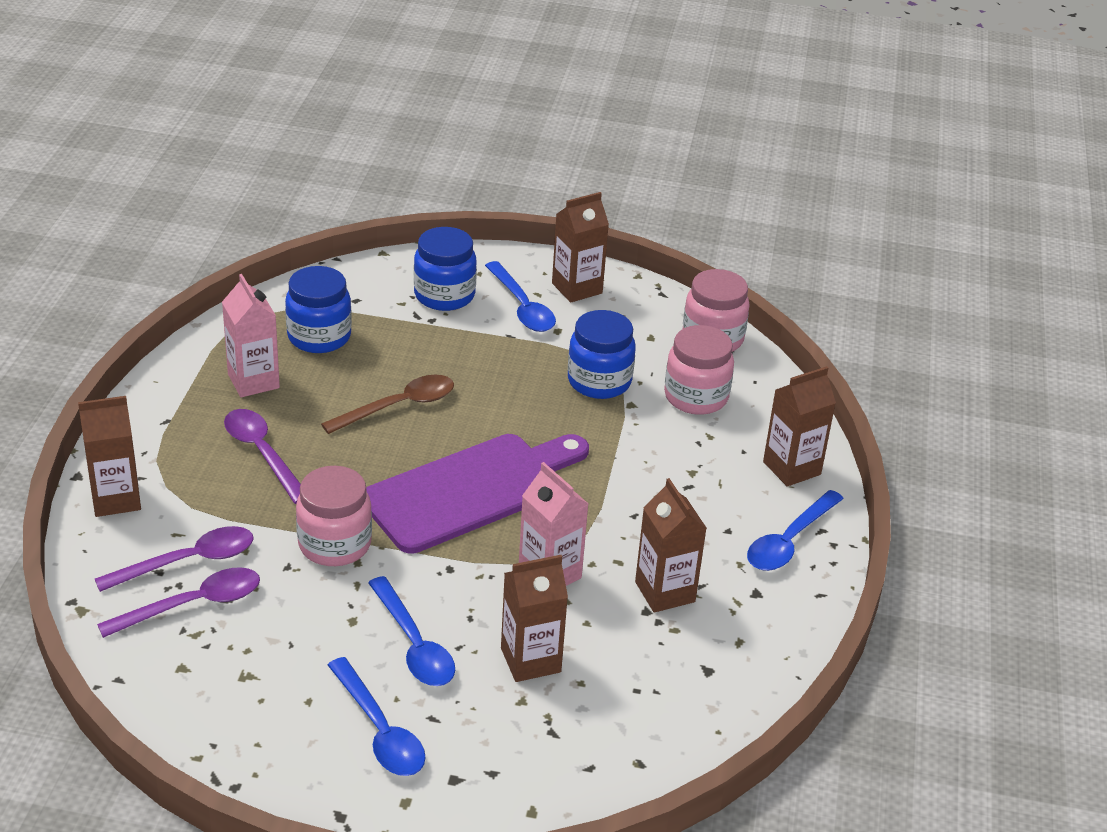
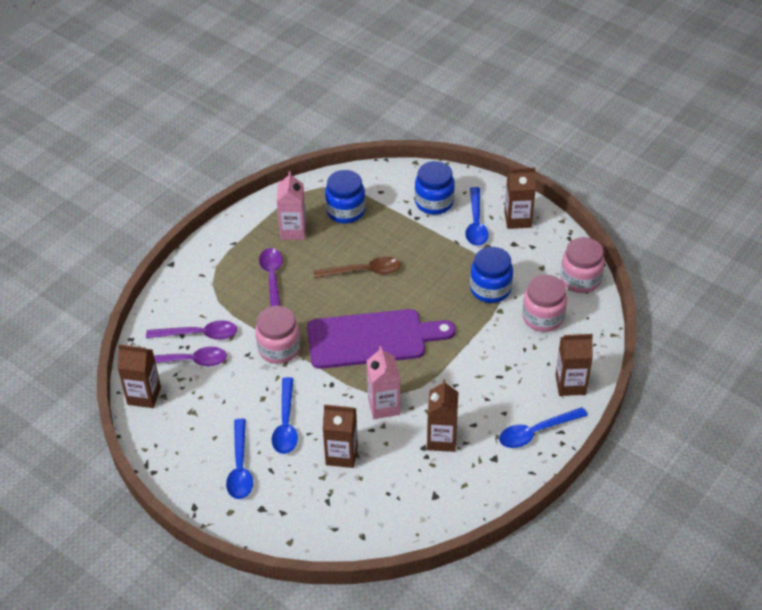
camera: 30 degrees right, 10 degrees up
(116, 499) = (183, 284): brown carton -> brown carton (144, 396)

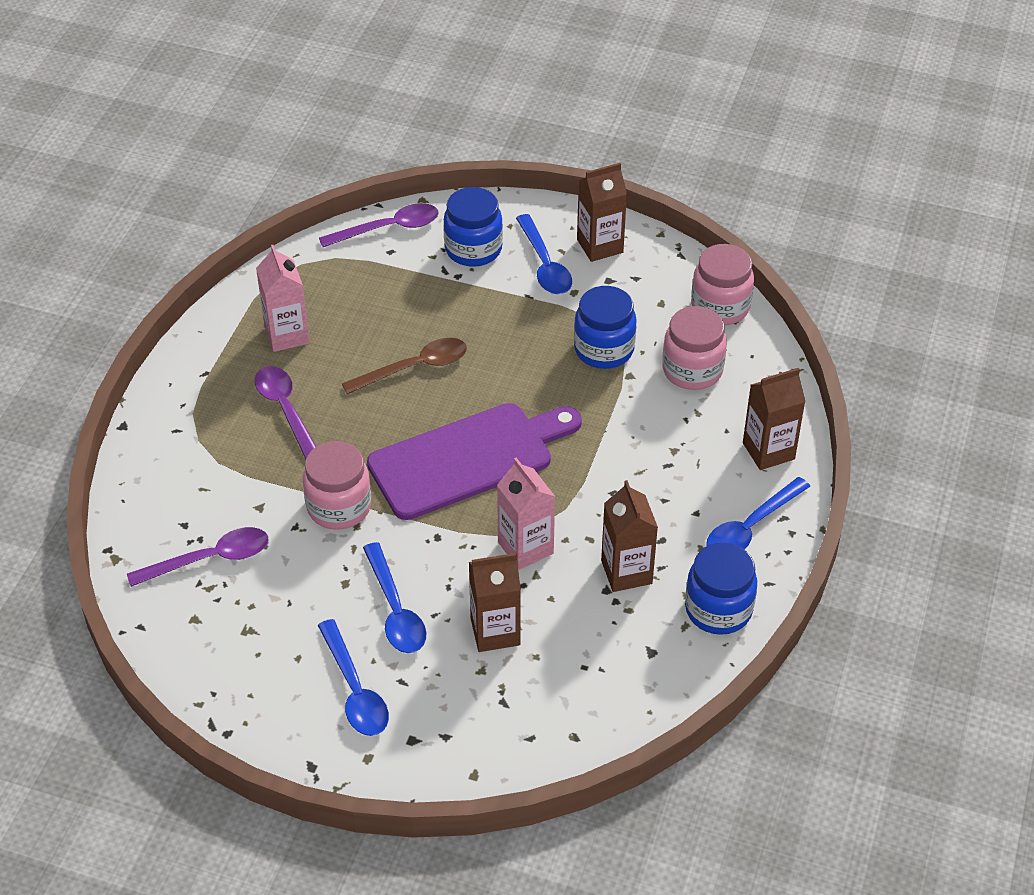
camera: 20 degrees left, 0 degrees up
(144, 396) = (164, 626): brown carton -> none
(199, 334) = (209, 517): purple spoon -> purple spoon (388, 228)
(345, 211) = (351, 290): blue jar -> blue jar (718, 609)

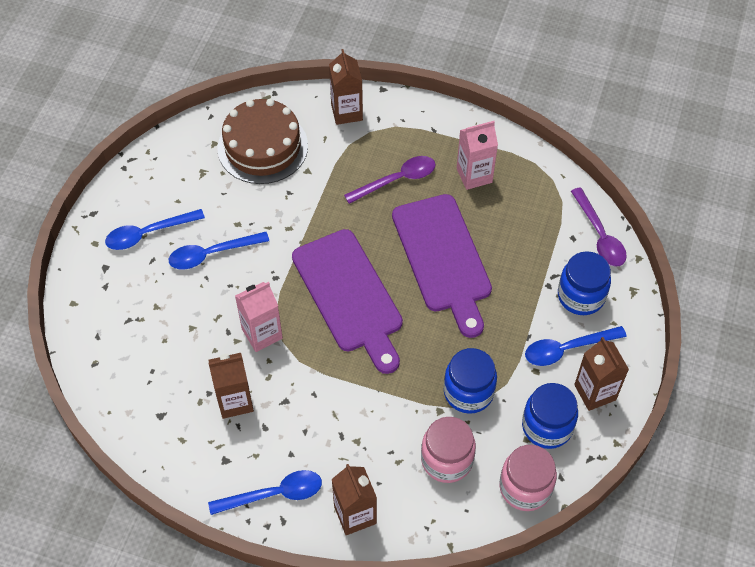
camera: 90 degrees right, 10 degrees up
(209, 559) = (262, 147): purple spoon -> brown cake
(339, 507) = (305, 217): pink jar -> none
(414, 368) = (443, 258): brown spoon -> purple cutting board
(495, 632) = (188, 314): brown carton -> brown carton (346, 112)
(718, 609) = (194, 464): blue jar -> blue jar (547, 426)
(751, 527) = (274, 494): blue spoon -> blue spoon turned 120 degrees clockwise

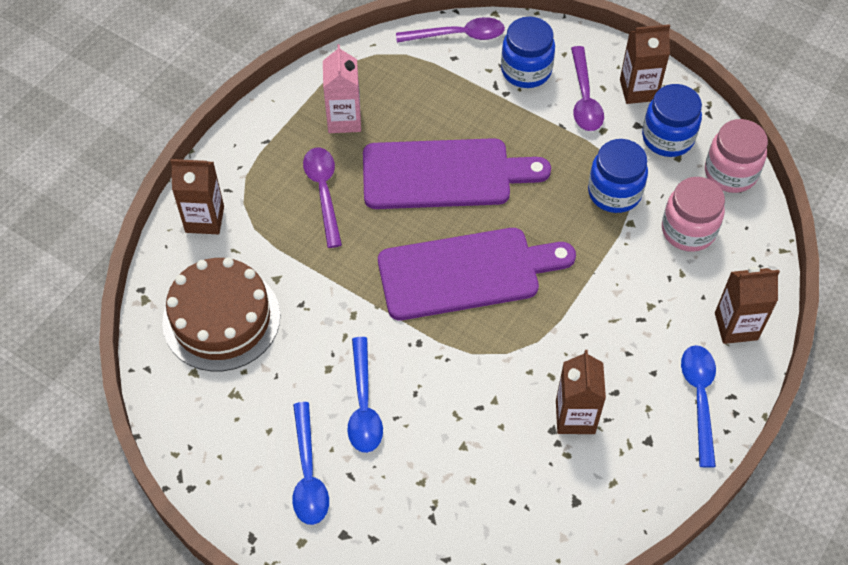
camera: 75 degrees left, 0 degrees up
(262, 334) = (492, 371): pink carton -> none
(567, 349) = (584, 98): blue spoon -> purple spoon

